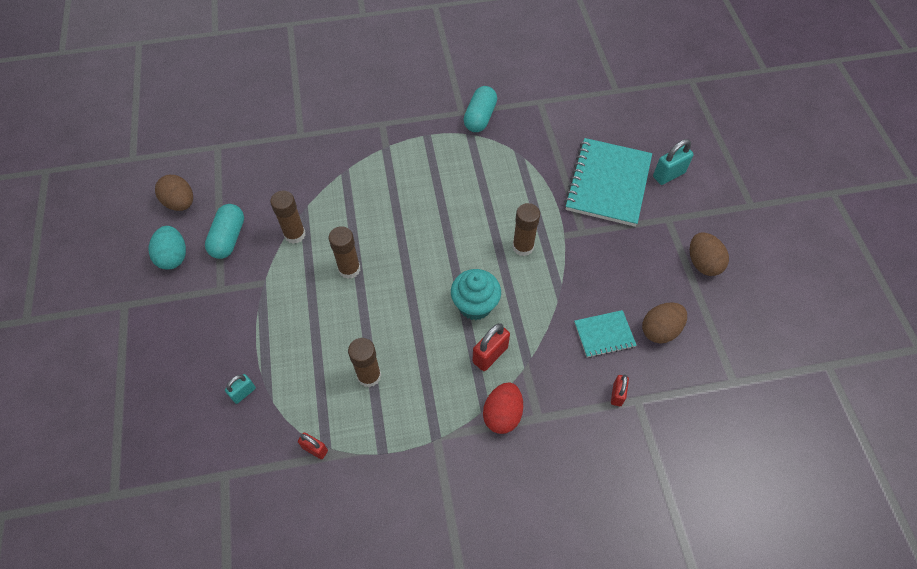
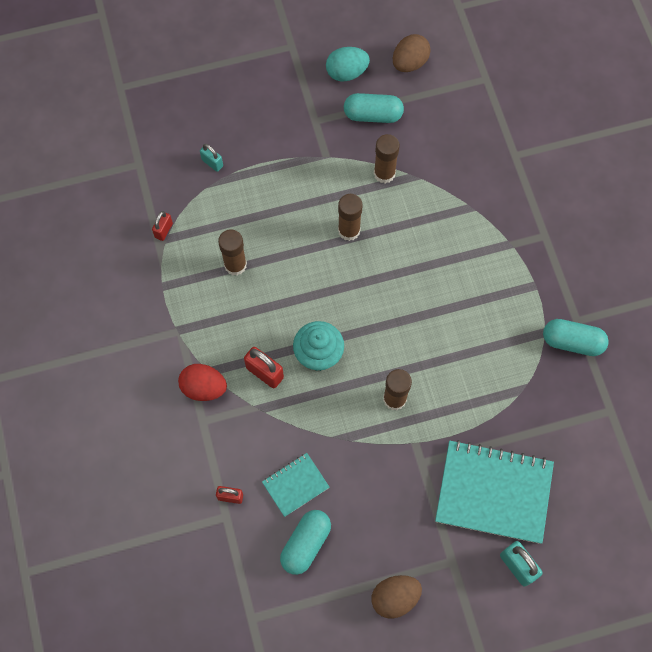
camera: 85 degrees right, 10 degrees up
(604, 335) = (295, 485): turquoise notebook -> turquoise notebook turned 75 degrees clockwise
(660, 330) = (305, 544): brown egg -> turquoise capsule

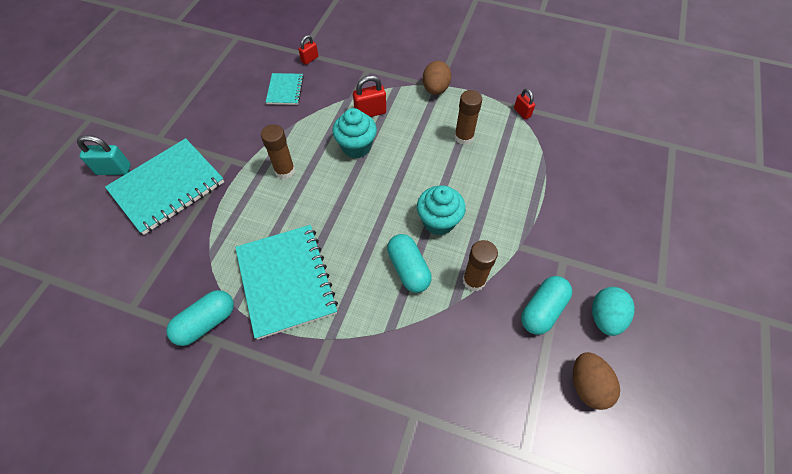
camera: 125 degrees right, 10 degrees down
(204, 388) = (388, 79): red egg -> none
(212, 163) = (563, 167): turquoise padlock -> none
(305, 544) = (248, 77): turquoise capsule -> turquoise capsule (408, 269)
(349, 230) = (438, 221): brown glue stick -> turquoise cupcake
(395, 598) = (173, 99): brown egg -> brown egg (435, 89)
(494, 310) = (286, 281): none -> turquoise notebook

